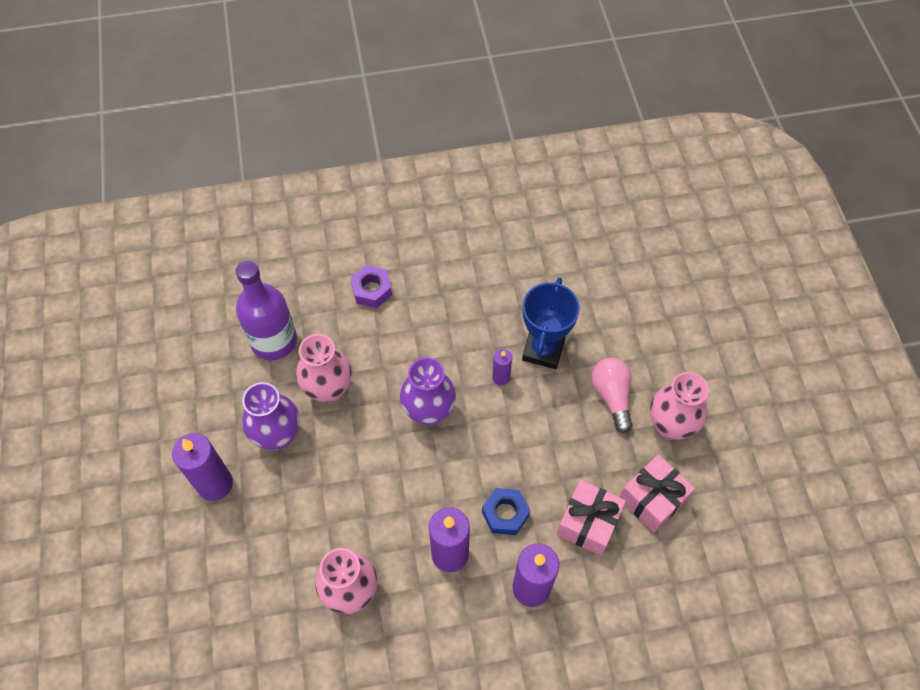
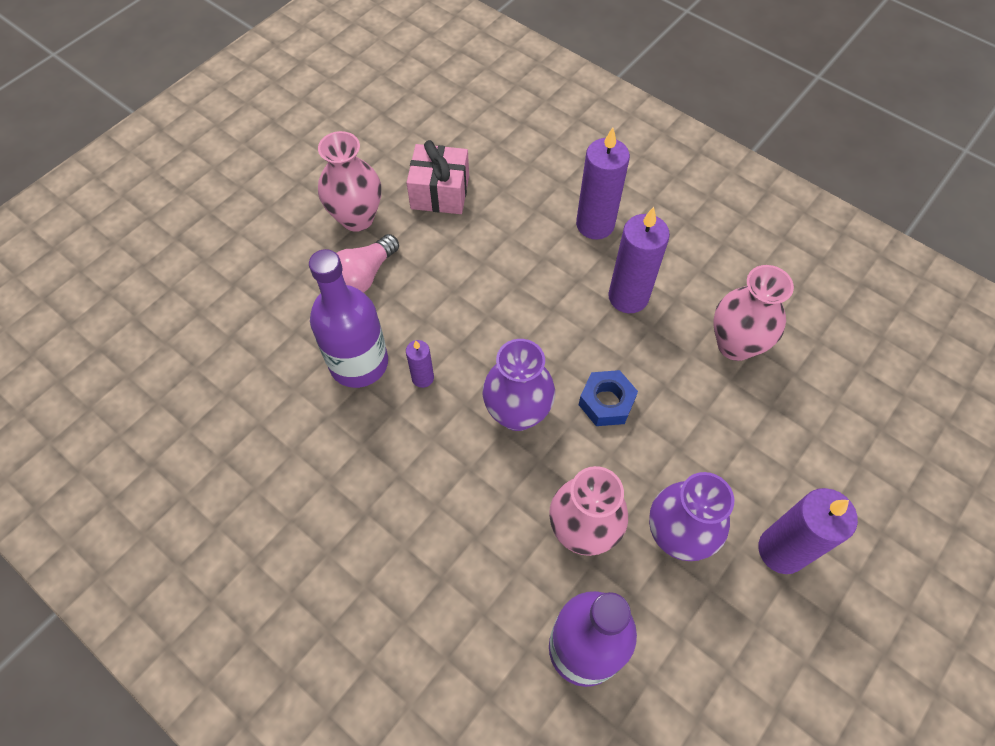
camera: 130 degrees left, 0 degrees up
(372, 290) = (424, 593): purple nut -> none
(505, 514) = (554, 282): blue nut -> blue nut (606, 402)
(543, 350) = (359, 363): blue trophy -> purple bottle
(588, 523) = (503, 221): pink gift -> none

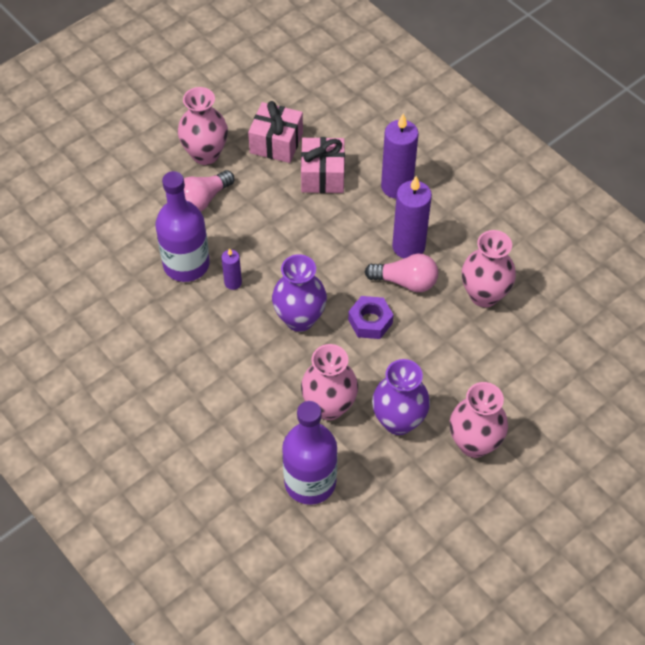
camera: 10 degrees right, 5 degrees down
(504, 224) = (323, 175): none -> pink gift
(606, 402) = (370, 321): blue nut -> purple nut
(636, 342) = (405, 281): none -> pink light bulb
(781, 550) = (474, 443): purple candle -> pink vase

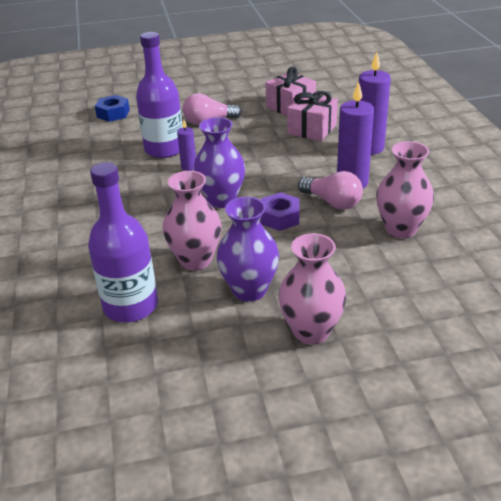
camera: 30 degrees right, 20 degrees down
(79, 224) = (113, 113): none -> blue nut
(205, 154) = (233, 101): pink vase -> none

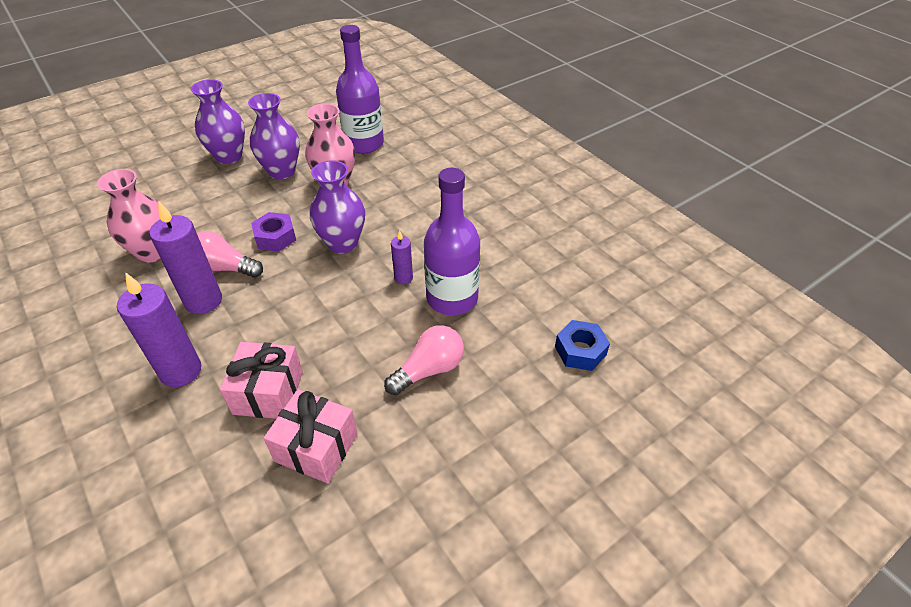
camera: 155 degrees right, 10 degrees up
(311, 331) = (229, 156): pink vase -> purple vase

